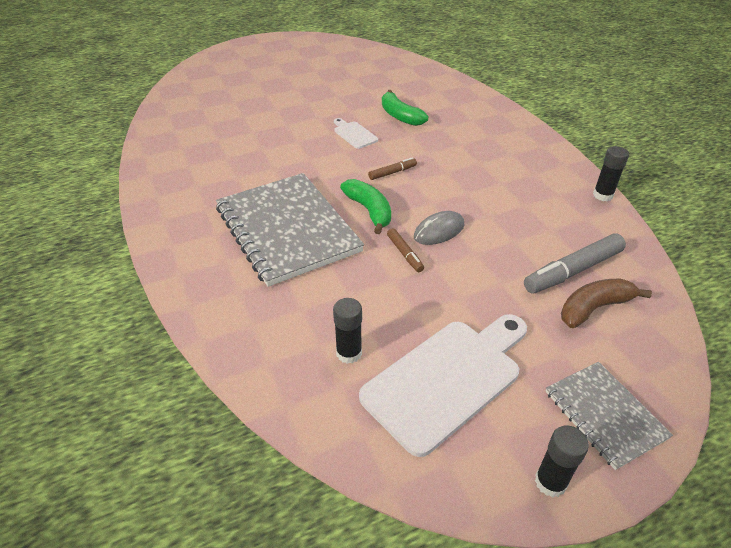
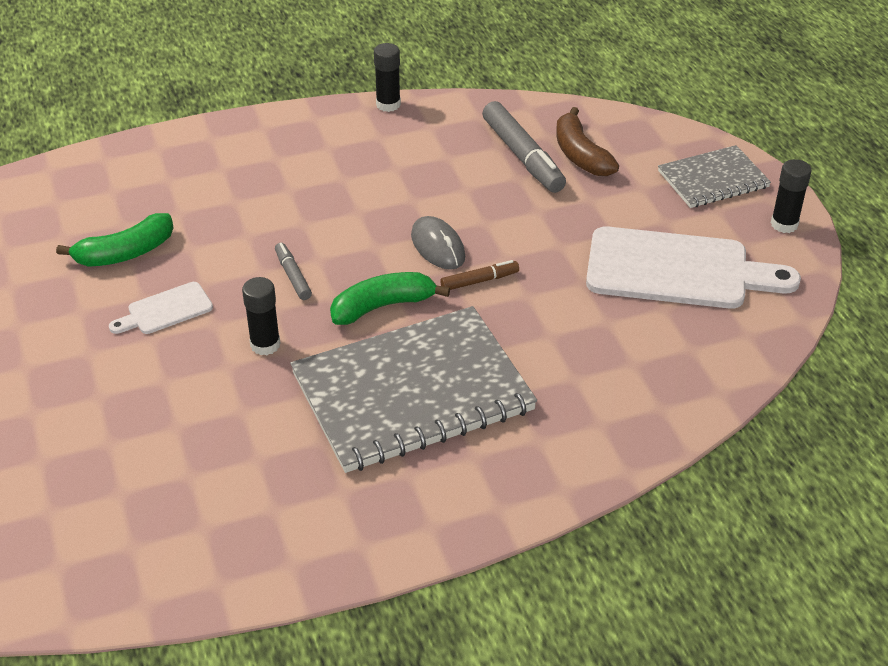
camera: 85 degrees left, 0 degrees up
(349, 353) = (644, 339): black glue stick -> black glue stick (265, 345)
(392, 173) = (293, 276): brown marker -> grey marker
(446, 379) = (677, 270): white cutting board -> white cutting board turned 135 degrees clockwise

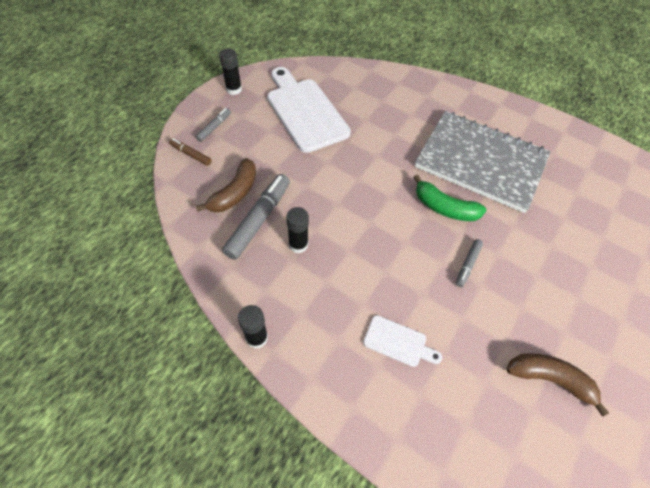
camera: 130 degrees left, 15 degrees up
(125, 253) = (549, 379): green banana -> brown banana
(166, 310) = (557, 309): white cutting board -> white cutting board (398, 342)
(265, 345) = (522, 239): black glue stick -> black glue stick (298, 244)
(438, 246) = (377, 212): grey mouse -> none
(479, 281) = (385, 179): brown marker -> brown marker (191, 154)
(713, 179) = (214, 127): grey notebook -> grey marker

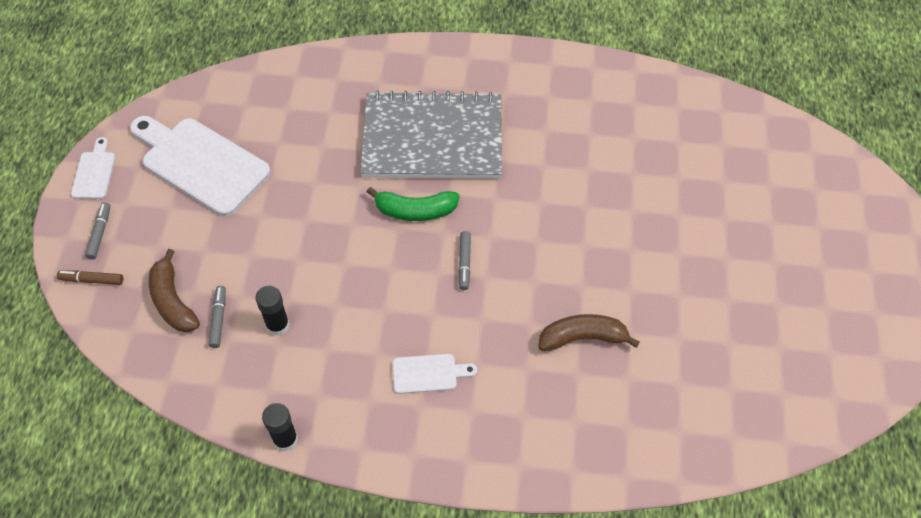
camera: 25 degrees left, 0 degrees up
(234, 89) = (94, 172): black glue stick -> white cutting board
(235, 193) = (173, 301): brown banana -> brown banana turned 150 degrees clockwise
(259, 220) = (218, 319): grey marker -> grey marker, size x0.52

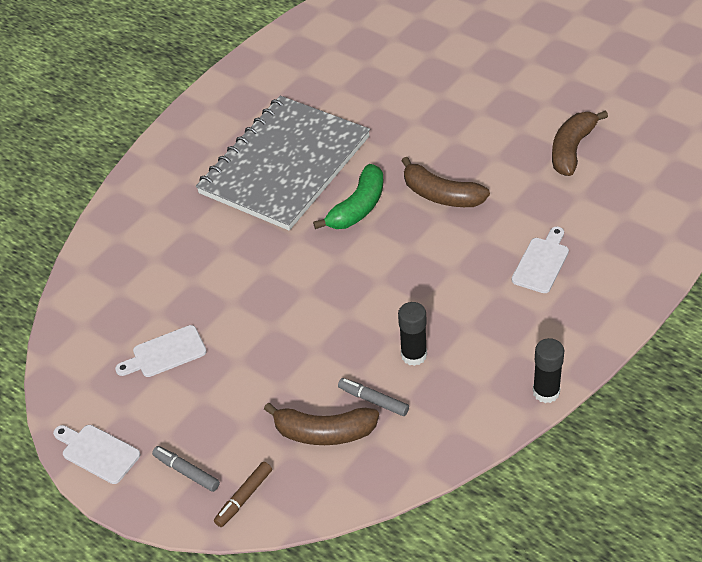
camera: 55 degrees left, 10 degrees down
(200, 164) = (165, 353): white cutting board -> white cutting board, size x0.47
(464, 263) = (441, 195): grey marker -> brown banana

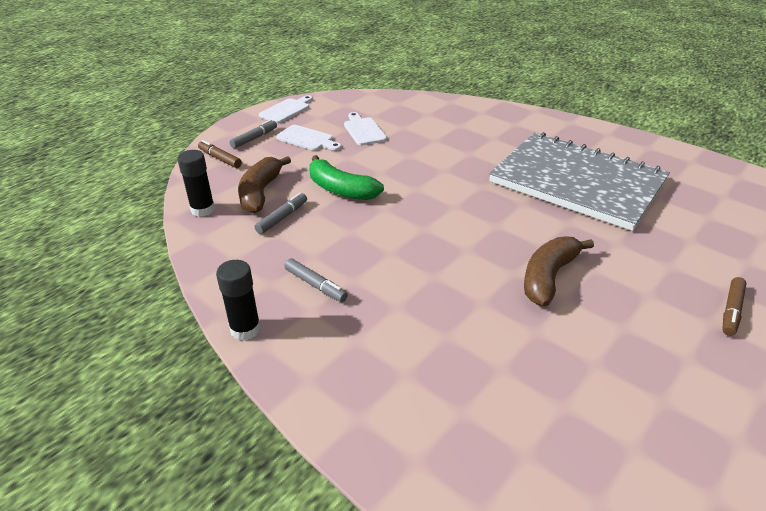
camera: 90 degrees right, 10 degrees down
(358, 207) = (523, 220): green banana -> green banana (341, 189)
(414, 355) = (325, 243): black glue stick -> black glue stick (203, 209)
(464, 99) = (731, 311): none -> brown marker
(479, 352) = (315, 285): none -> grey marker
(541, 262) = (438, 350): white cutting board -> white cutting board (307, 139)
(572, 149) = (662, 412): brown banana -> none

